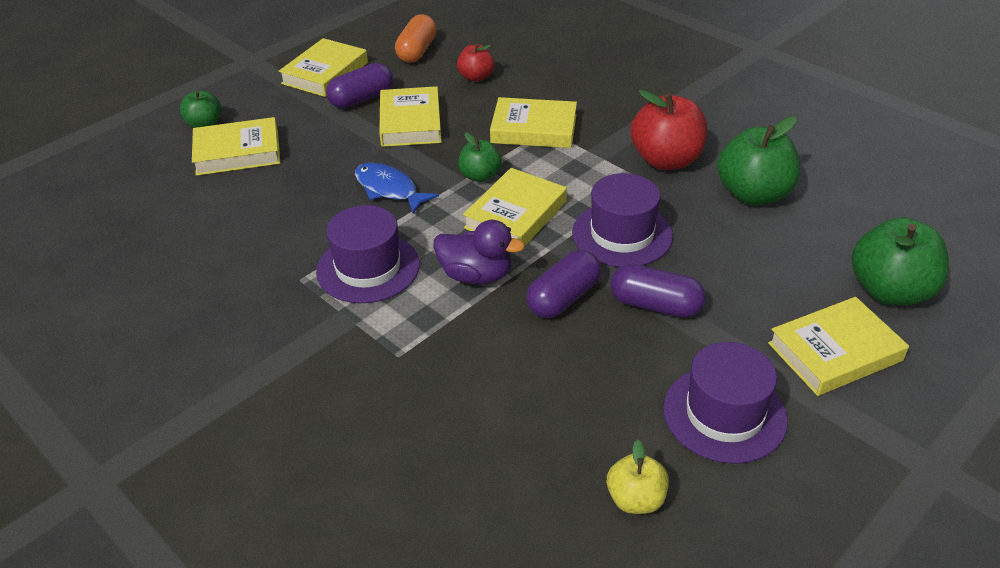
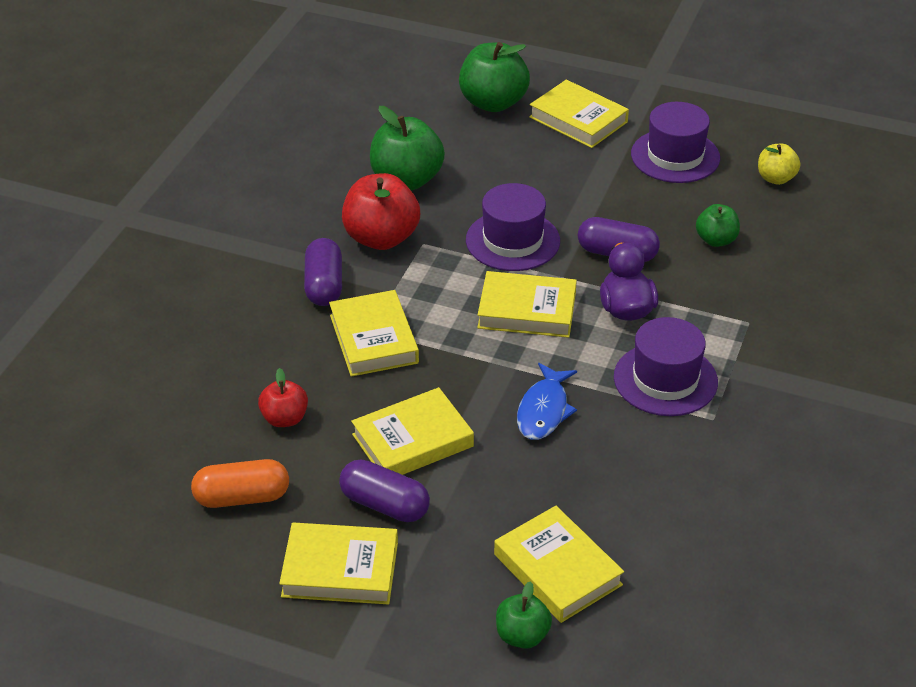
camera: 115 degrees left, 0 degrees up
(480, 176) = (481, 352): green apple -> green apple (716, 240)
(655, 305) = (589, 205): purple capsule -> purple capsule (324, 285)

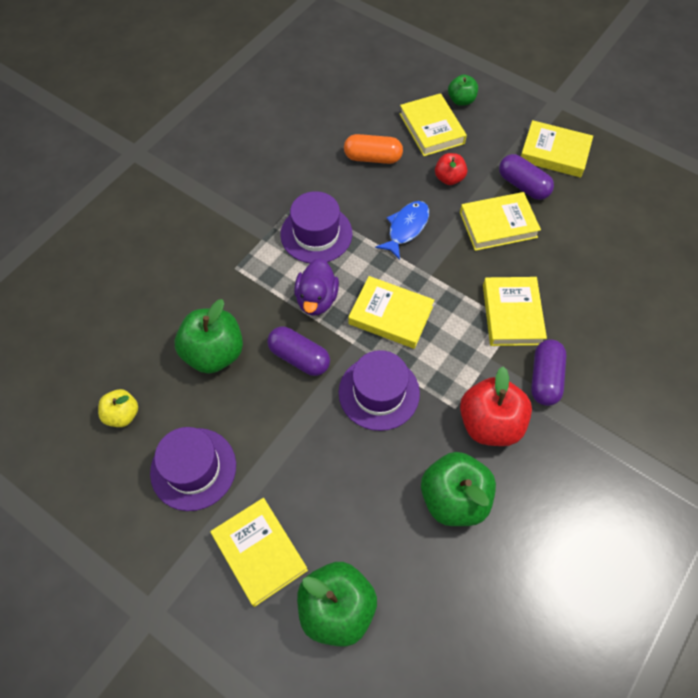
camera: 165 degrees left, 20 degrees up
(242, 497) = (611, 208): orange capsule -> orange capsule (372, 158)
(284, 419) = (582, 259): red apple -> red apple (449, 178)
(716, 240) = (214, 353): green apple -> green apple, size x1.78

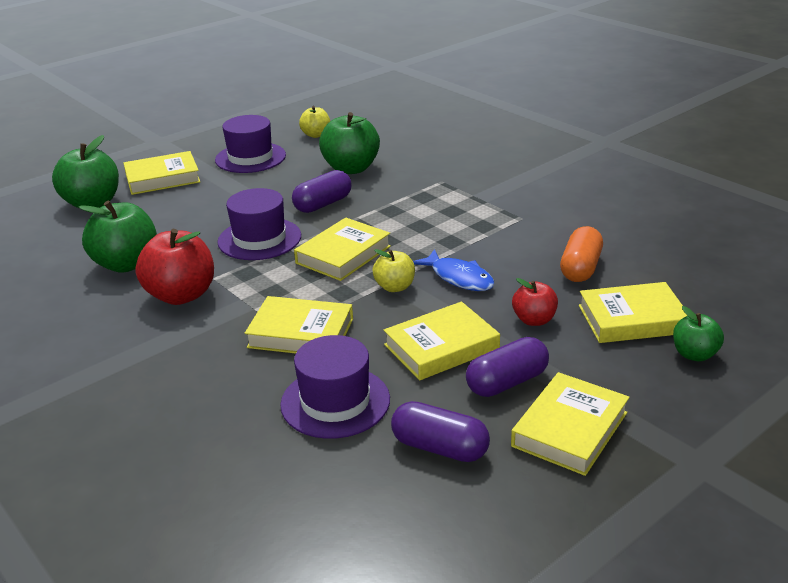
camera: 105 degrees right, 30 degrees down
(316, 234) = (469, 223): purple hat -> purple hat (335, 402)
(316, 299) = (384, 217): purple duck -> none
(431, 267) = (395, 287): none -> yellow apple
(498, 225) = (441, 347): yellow book -> yellow book turned 60 degrees clockwise
(545, 378) = (204, 341): purple capsule -> purple capsule (439, 448)

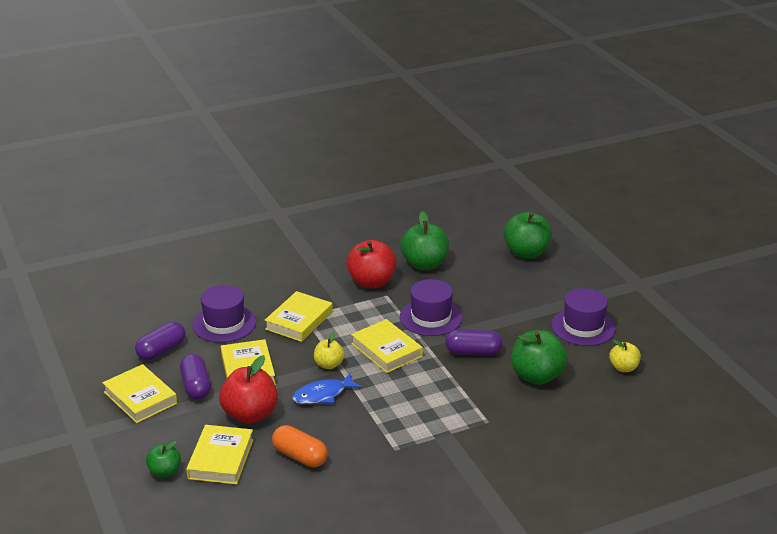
camera: 105 degrees right, 0 degrees up
(162, 178) = (558, 283): yellow book -> none
(323, 204) = (473, 352): purple capsule -> purple capsule turned 60 degrees counterclockwise
(534, 320) = (250, 414): red apple -> red apple, size x1.78

